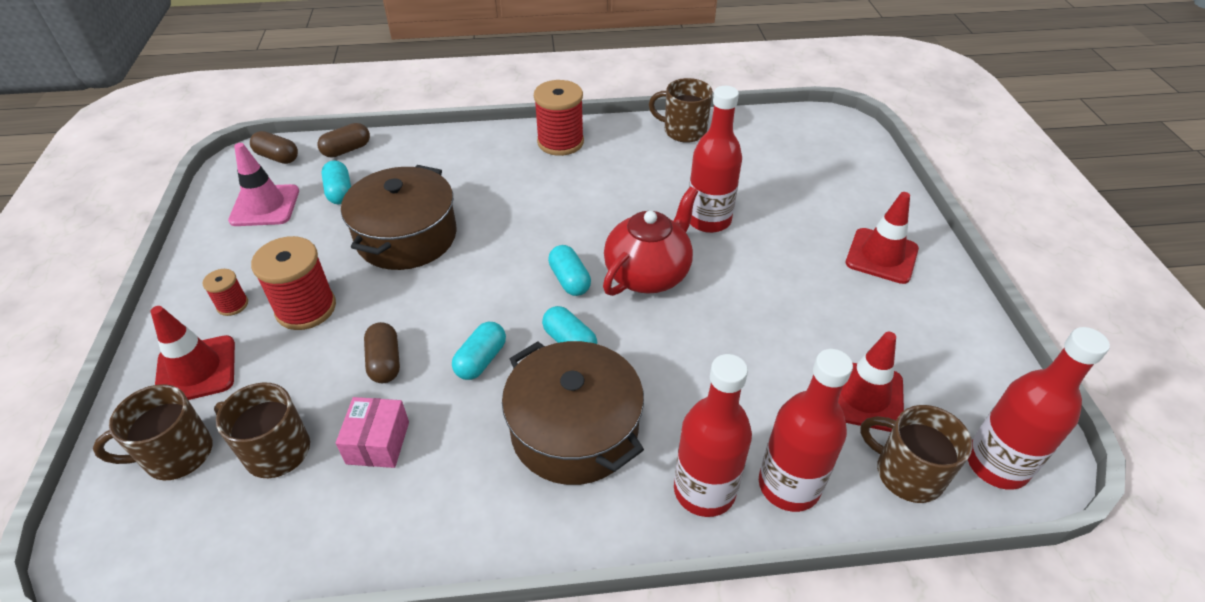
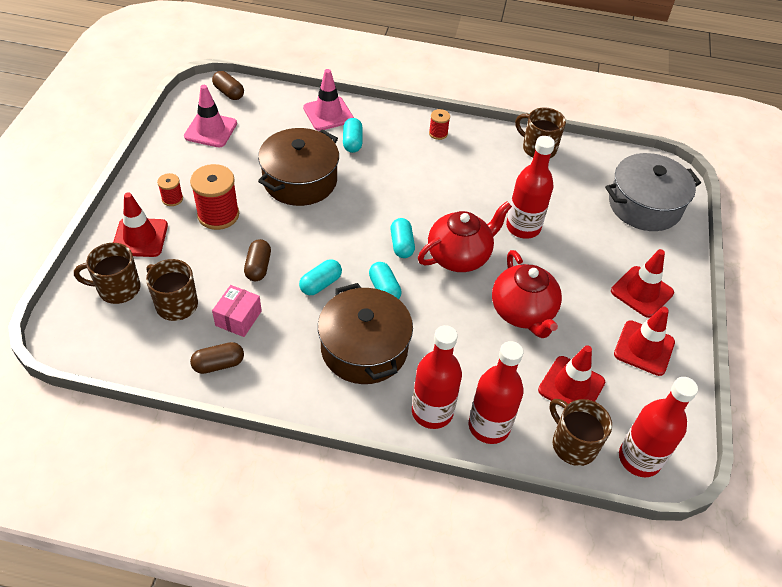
camera: 15 degrees right, 5 degrees up
(339, 192) = (264, 133): turquoise capsule -> turquoise capsule (352, 142)
(347, 150) = (279, 99): brown capsule -> brown capsule (218, 364)
(416, 152) = (328, 114): none -> pink traffic cone
(560, 142) = (438, 133): red spool -> red spool, size x0.52
(758, 320) = (523, 312): none -> red teapot
(831, 161) = (644, 205): none -> grey pot
(921, 321) = (644, 348): none -> red traffic cone

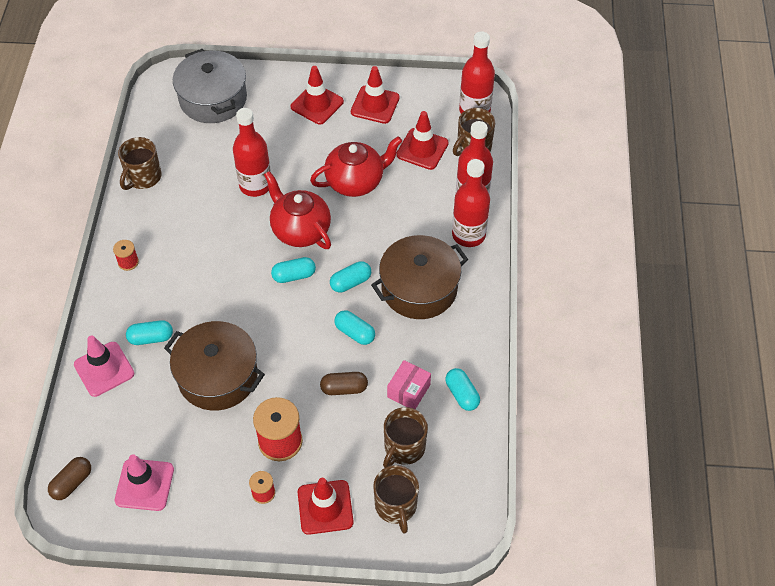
camera: 95 degrees left, 5 degrees up
(218, 364) = (462, 394): brown capsule -> turquoise capsule
(238, 318) = (408, 391): pink box -> pink box turned 75 degrees counterclockwise

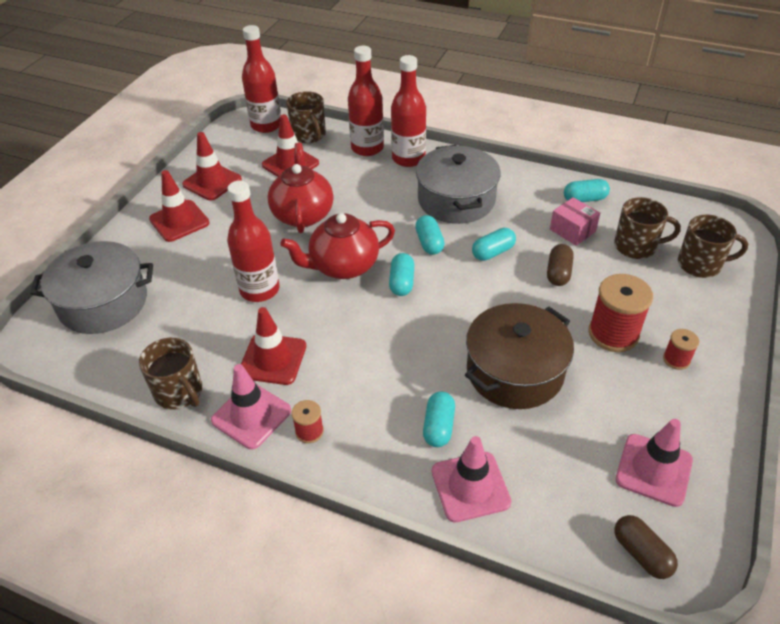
camera: 70 degrees left, 10 degrees down
(133, 225) = (251, 415): none -> pink traffic cone
(325, 507) = (698, 314): red traffic cone -> red traffic cone (273, 359)
(404, 448) = (636, 246): brown mug -> brown mug turned 45 degrees counterclockwise
(419, 288) = (456, 200): brown pot -> grey pot

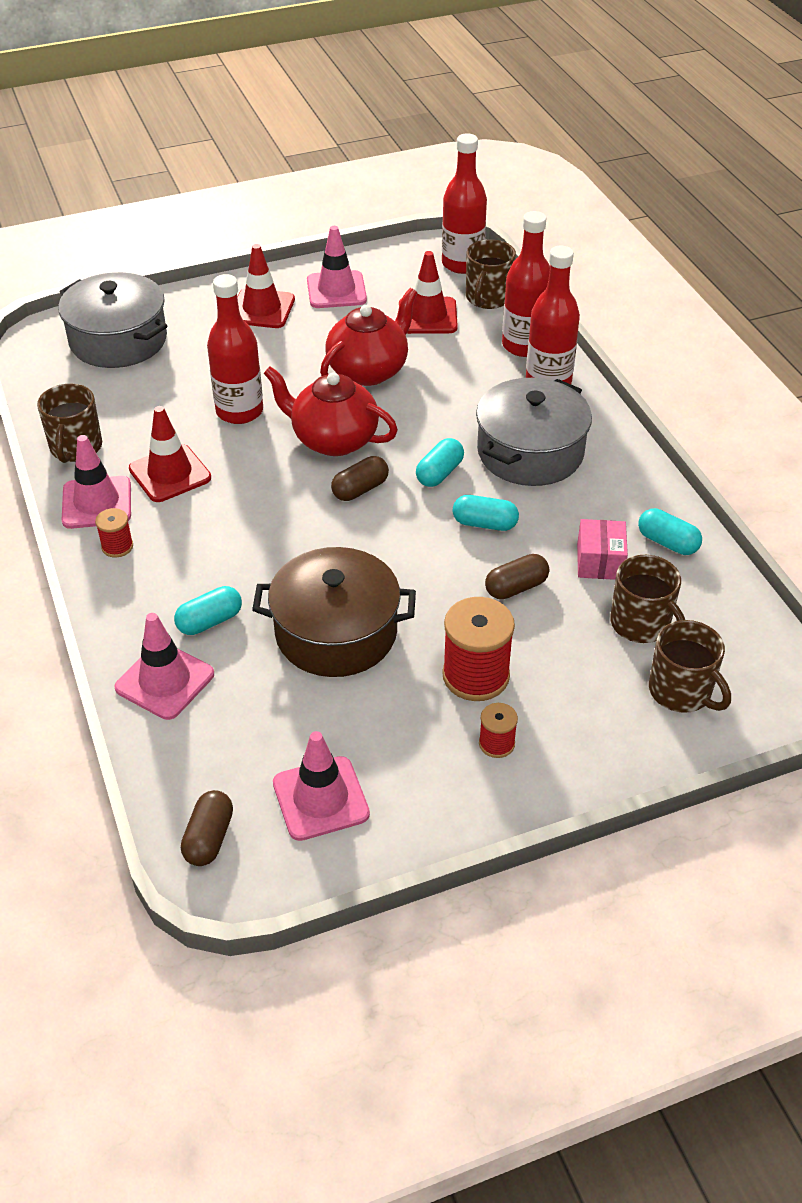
camera: 45 degrees right, 0 degrees up
(212, 182) = (336, 290): red traffic cone -> pink traffic cone
(402, 282) = (360, 489): turquoise capsule -> brown capsule

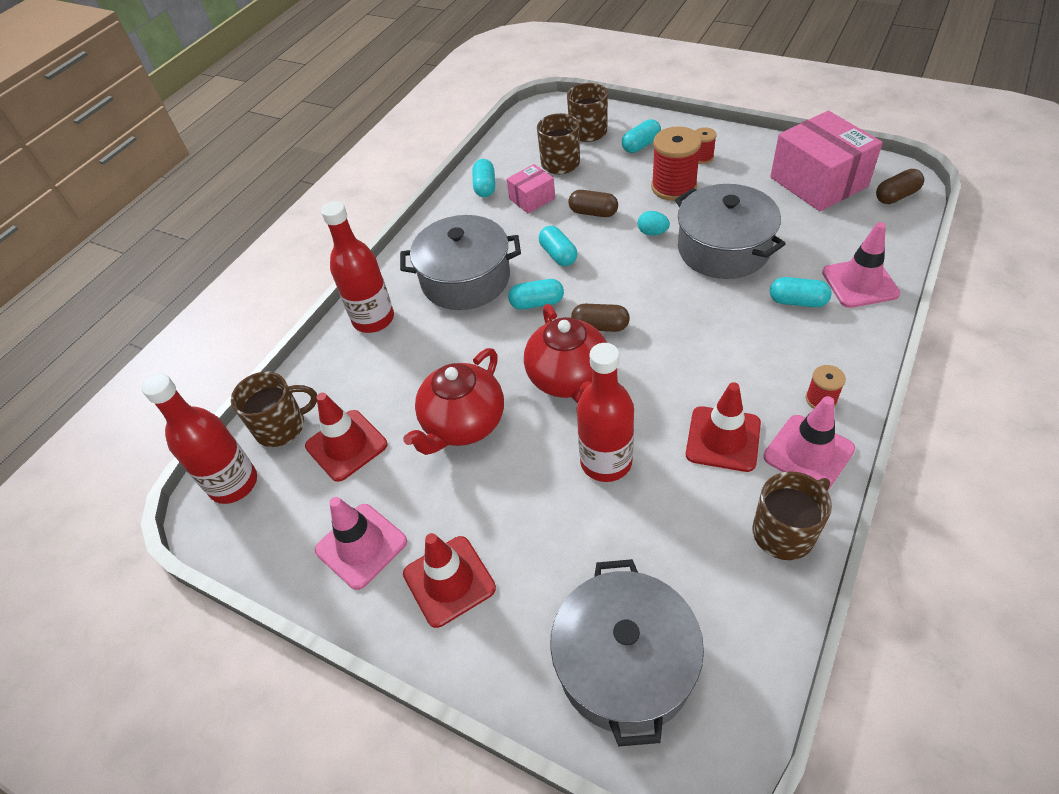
camera: 125 degrees left, 5 degrees up
(320, 798) = (818, 182): pink traffic cone -> pink box
(336, 632) = (723, 249): brown pot -> grey pot
(369, 370) = (463, 424): red teapot -> red teapot turned 60 degrees counterclockwise
(427, 604) = (652, 233): none -> turquoise egg
(524, 345) = (337, 360): red bottle -> none
(590, 712) = (641, 145): none -> turquoise capsule

